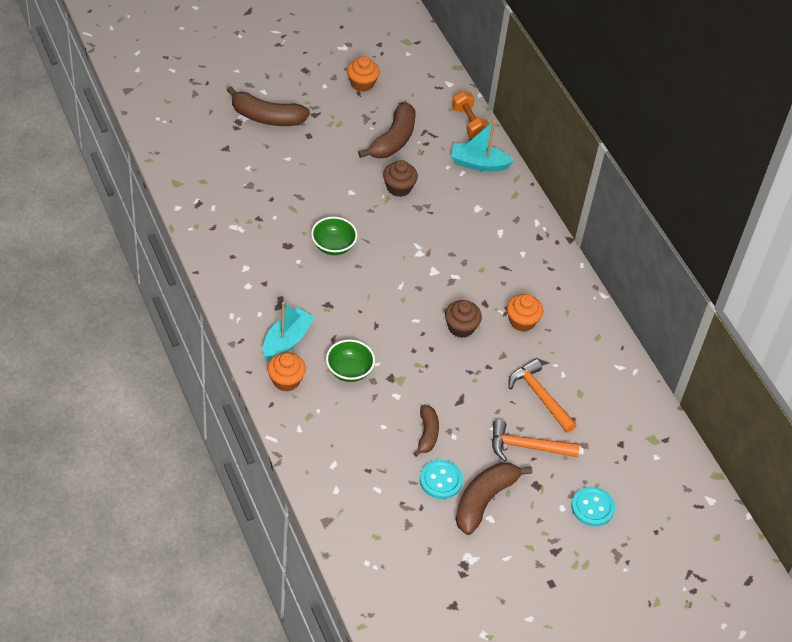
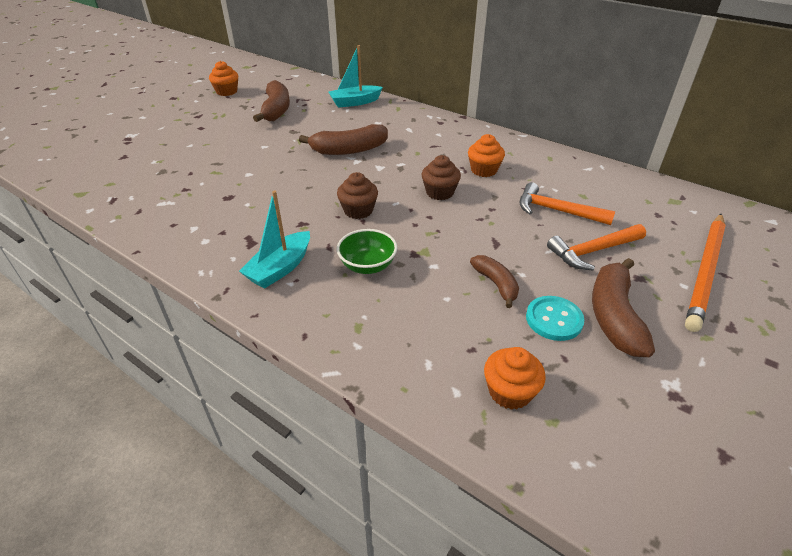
camera: 25 degrees left, 10 degrees down
(266, 117) = (154, 129): brown banana -> brown banana (349, 150)
(286, 380) = (305, 304): orange cupcake -> orange cupcake (509, 392)
(287, 340) = (280, 268): turquoise boat -> turquoise boat turned 150 degrees counterclockwise
(333, 246) = (274, 182): green bowl -> none
(398, 187) = (303, 131): brown cupcake -> brown cupcake (358, 210)
(469, 123) = (328, 87): orange dumbbell -> none
(592, 507) = (705, 271): turquoise button -> orange pencil

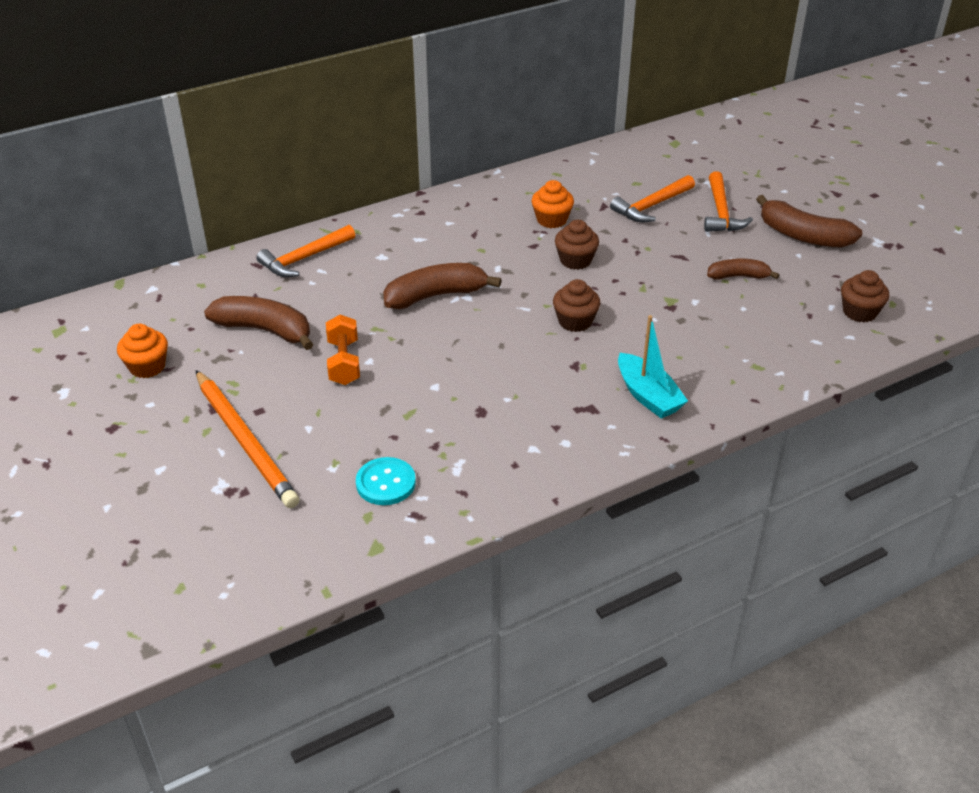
camera: 65 degrees left, 0 degrees up
(258, 139) = (344, 362): none -> orange dumbbell
(349, 150) = (436, 295): brown banana -> brown banana turned 120 degrees counterclockwise
(355, 102) = (304, 258): turquoise boat -> orange hammer
(367, 266) = (674, 339): green bowl -> none
(509, 392) = (859, 312): orange cupcake -> brown cupcake
(554, 319) = (794, 264): turquoise button -> turquoise button (385, 483)
(705, 271) = (773, 174): orange pencil -> orange pencil (245, 441)

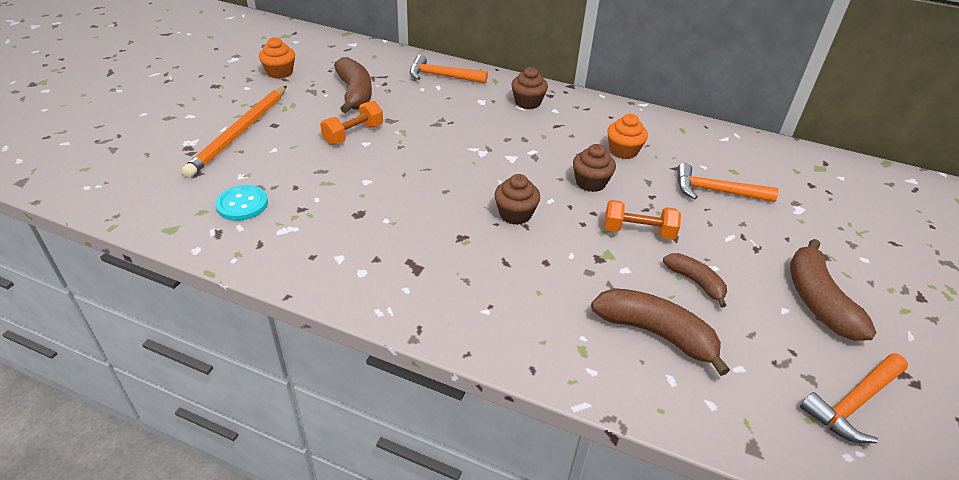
camera: 50 degrees right, 0 degrees up
(436, 295) = (467, 139): brown banana -> brown banana (656, 333)
(648, 396) = (465, 295): turquoise boat -> none
(659, 271) = (638, 231): none -> orange dumbbell
(721, 212) = (769, 233): orange hammer -> orange hammer (854, 403)
(859, 312) = (760, 396): brown cupcake -> brown cupcake (527, 102)

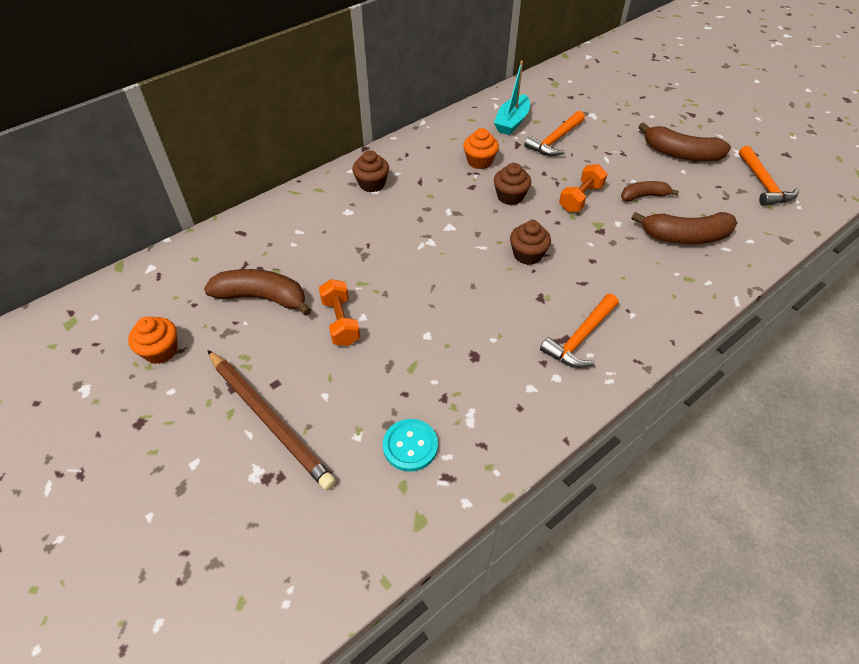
camera: 60 degrees left, 10 degrees up
(240, 133) = (269, 419): orange pencil -> brown pencil
(442, 76) = (281, 221): orange hammer -> orange hammer (580, 338)
(656, 333) = (685, 237): brown banana -> brown banana turned 150 degrees counterclockwise
(710, 155) = (512, 122): none -> turquoise boat

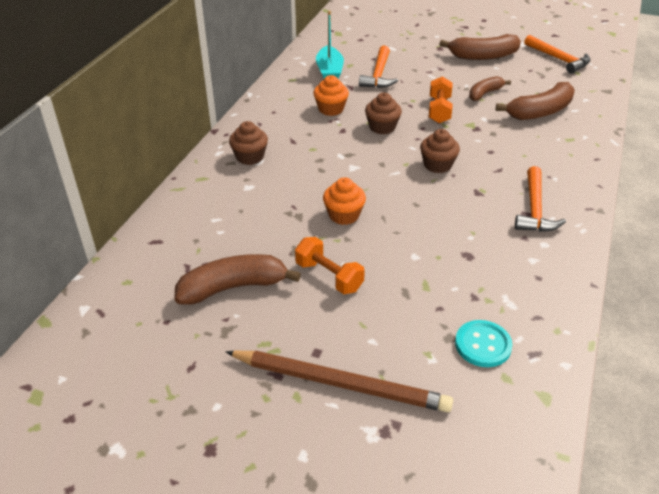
camera: 30 degrees left, 10 degrees down
(161, 351) = (170, 376): orange cupcake -> orange cupcake (344, 215)

